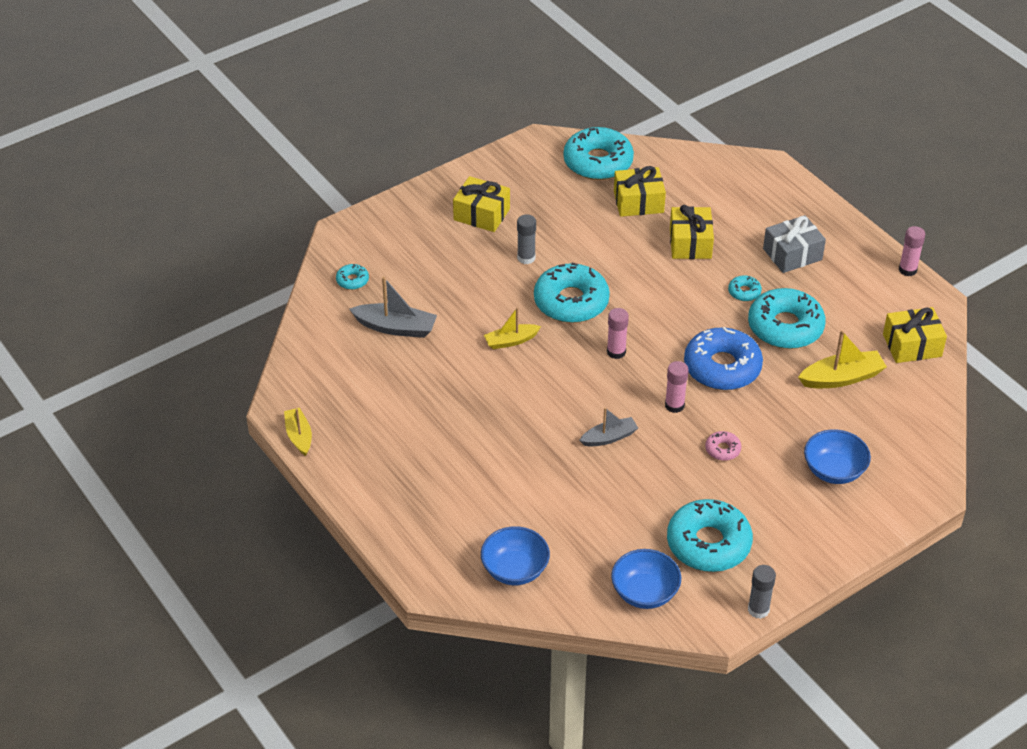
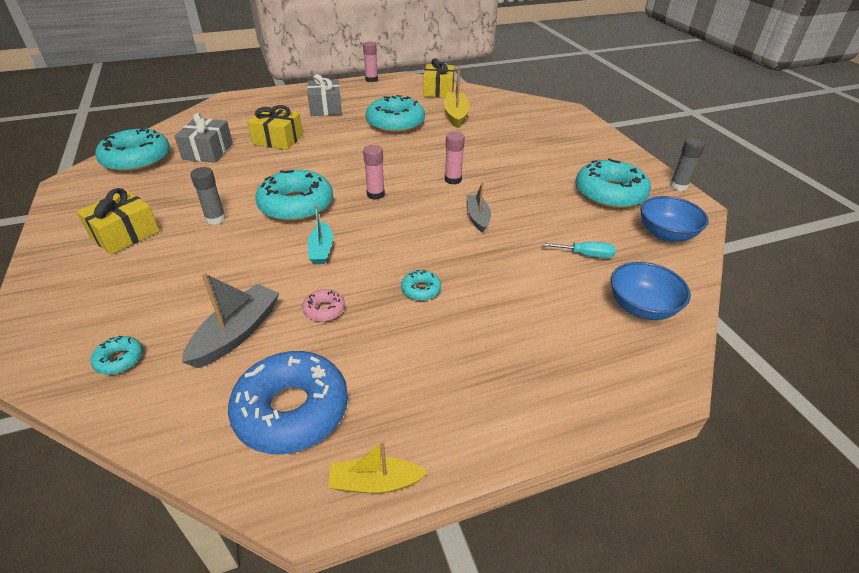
camera: 75 degrees left, 5 degrees down
(511, 341) = (321, 250): yellow boat -> turquoise boat
(579, 527) = (585, 255): none -> turquoise screwdriver
(638, 202) = (208, 151): yellow gift -> grey gift
(722, 367) = (422, 153): blue donut -> blue donut (292, 410)
(722, 449) = (509, 169): pink donut -> pink donut (324, 310)
(744, 292) = (349, 130): turquoise donut -> turquoise donut (421, 290)
(834, 470) = (542, 134): blue bowl -> none

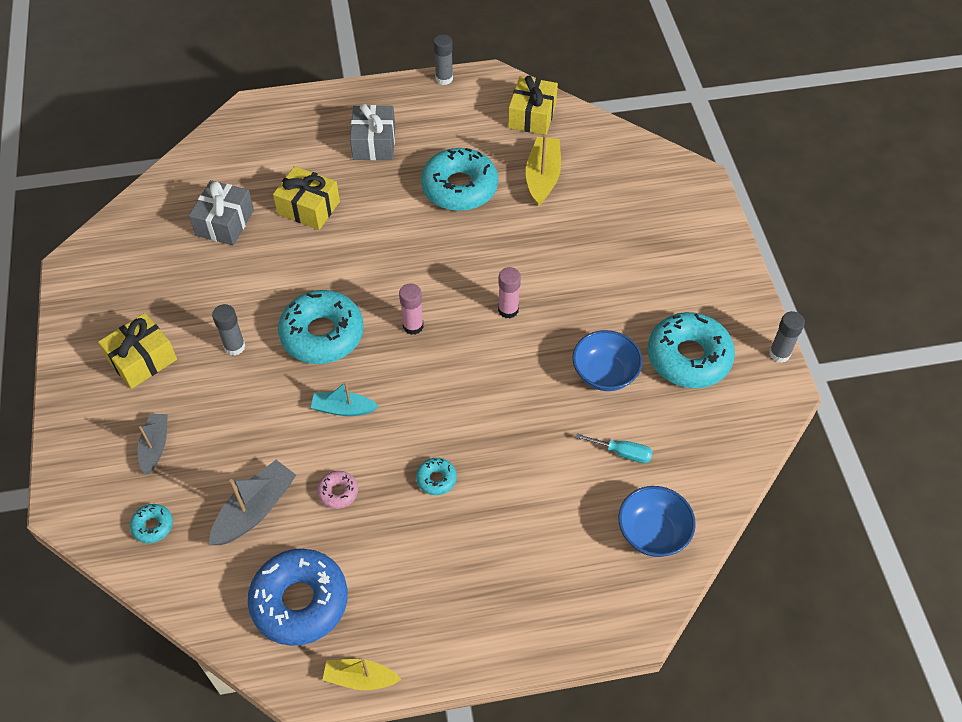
camera: 10 degrees right, 15 degrees up
(137, 160) = (144, 230): turquoise donut -> none
(321, 250) = (343, 409): turquoise boat -> turquoise boat turned 90 degrees clockwise
(371, 79) = (444, 79): pink glue stick -> grey glue stick
(477, 217) = (521, 379): grey boat -> grey boat (155, 446)
(666, 234) = (726, 432): blue bowl -> blue bowl (604, 373)

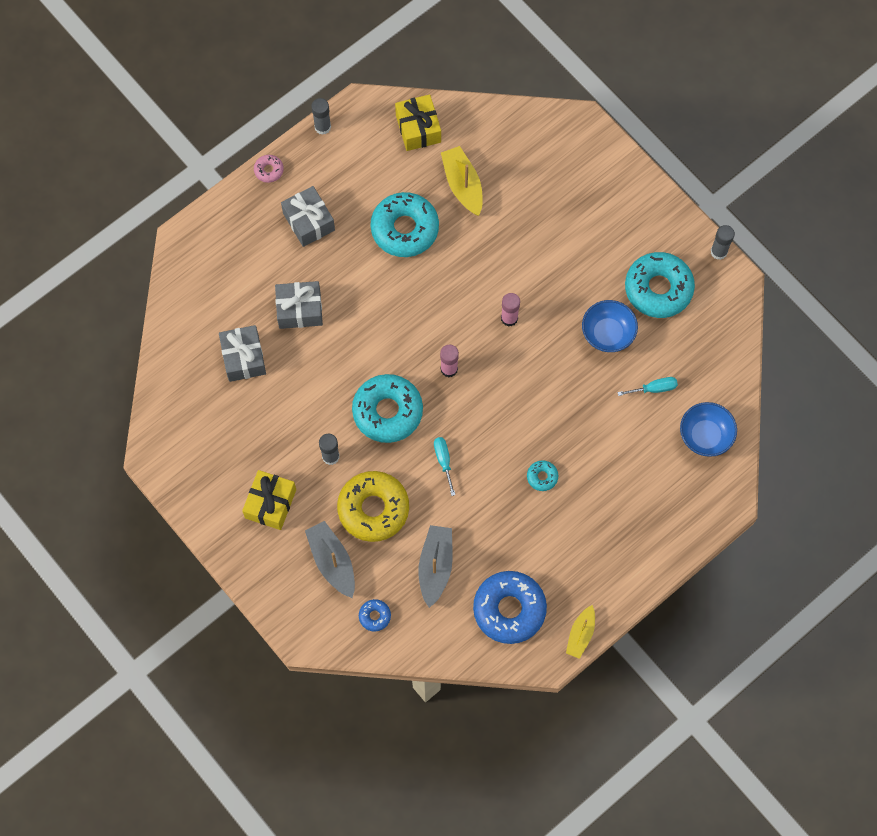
camera: 30 degrees left, 15 degrees up
(153, 526) = (374, 616): turquoise donut -> blue donut
(155, 446) = (332, 561): grey boat -> grey boat, size x1.52
(237, 417) = (373, 509): none -> yellow donut
(308, 208) = (299, 310): yellow gift -> grey gift
(338, 492) = (482, 523): pink donut -> pink donut (269, 170)
(343, 409) = (443, 461): turquoise boat -> turquoise screwdriver
(360, 678) = (580, 634): yellow boat -> yellow boat turned 45 degrees counterclockwise

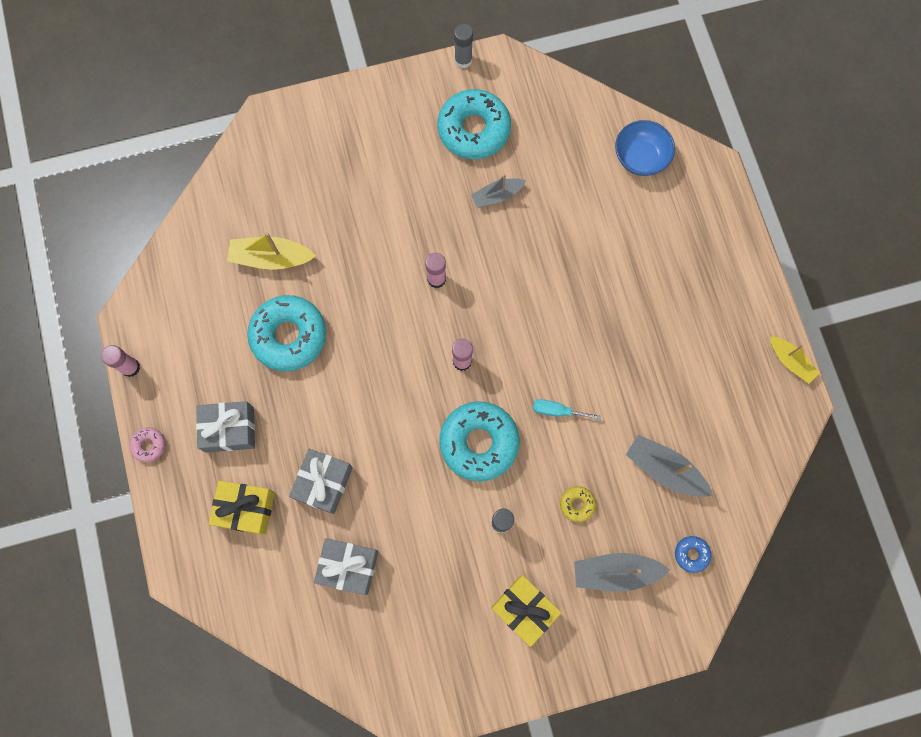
camera: 65 degrees left, 5 degrees up
(322, 127) = (130, 367): grey glue stick -> pink glue stick
(373, 509) = (577, 504): yellow donut -> yellow donut, size x0.44
(418, 128) = (186, 273): yellow gift -> yellow gift (246, 509)
(509, 609) = (738, 417): blue donut -> none
(542, 477) = (616, 324): turquoise donut -> none
(608, 333) = (497, 196): blue bowl -> grey boat
(654, 388) = (573, 180): turquoise screwdriver -> none

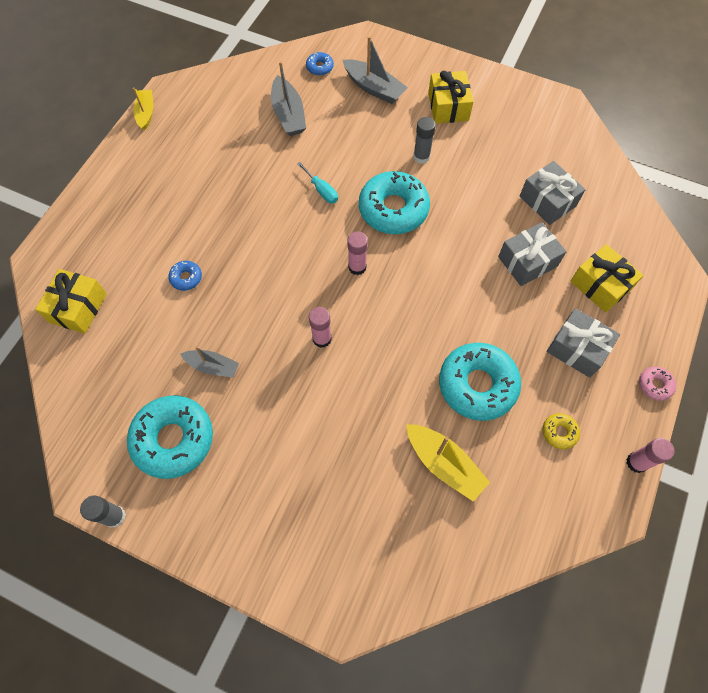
camera: 140 degrees left, 10 degrees down
(577, 504) = (362, 134): yellow donut -> yellow donut (559, 432)
(587, 243) = (186, 278): none -> blue donut
(640, 158) = (78, 308): blue bowl -> yellow gift

